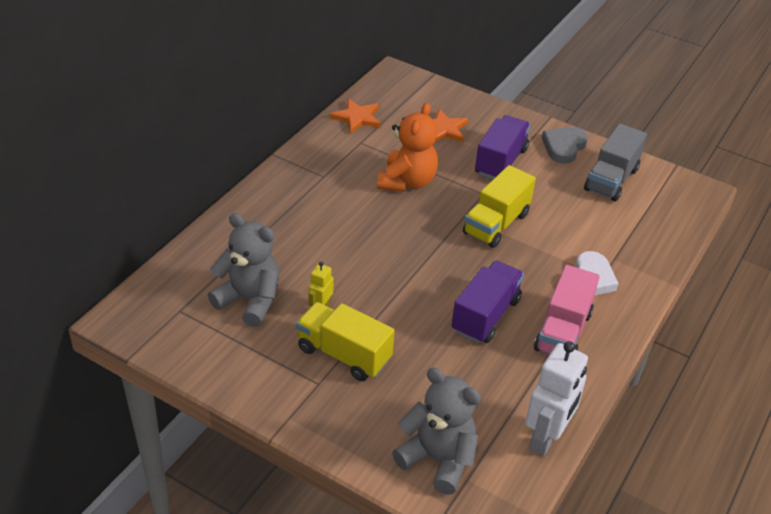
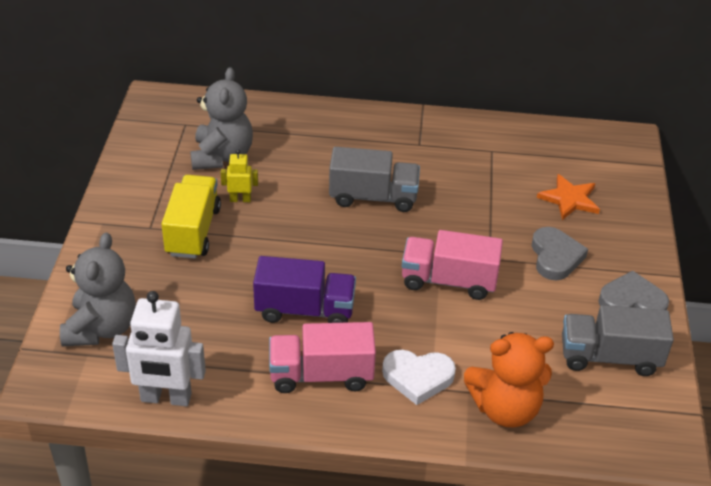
camera: 65 degrees right, 0 degrees up
(357, 118) = (528, 136): orange star -> none
(372, 227) = (373, 197): none -> grey truck
(407, 182) = (459, 199): orange teddy bear -> orange teddy bear (505, 409)
(496, 224) = (448, 281): yellow truck -> pink truck
(500, 162) = (555, 257): purple truck -> grey heart

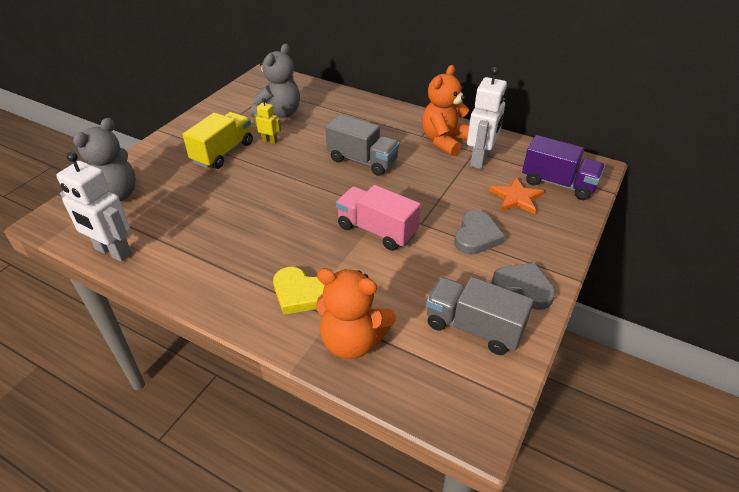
camera: 25 degrees right, 0 degrees up
(305, 310) = (255, 221): purple truck -> purple truck (558, 183)
(321, 375) = (230, 269): pink truck -> none
(418, 377) = (300, 294): white heart -> yellow heart
(450, 145) = (444, 141): none -> orange teddy bear
(504, 160) = (480, 159): none -> white robot

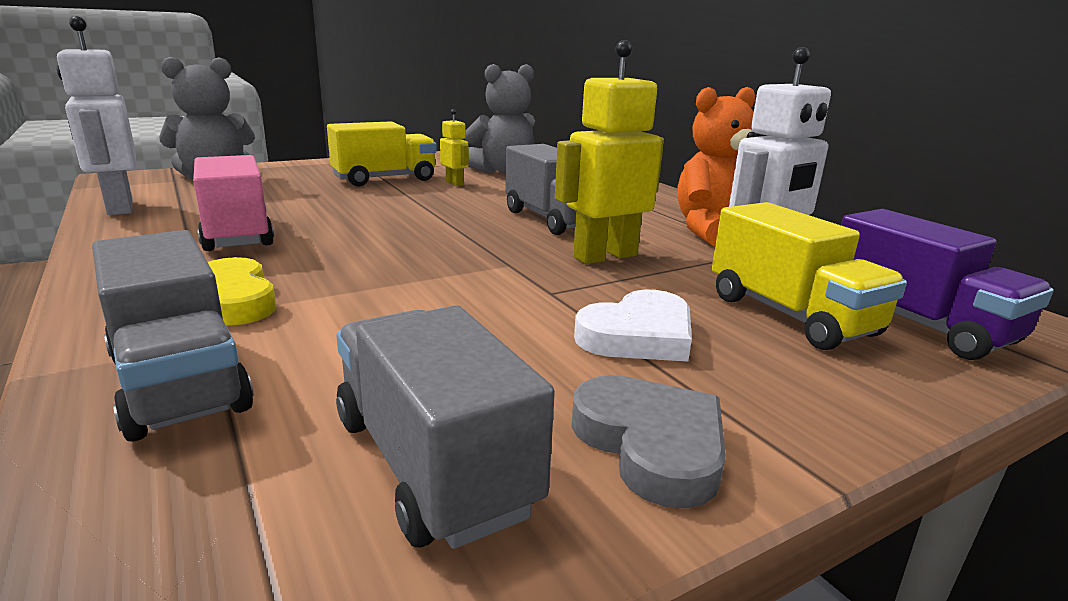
camera: 30 degrees right, 20 degrees down
(352, 341) = (179, 382): orange teddy bear -> grey truck
(377, 230) = (462, 278): pink truck -> pink truck (237, 234)
(416, 185) = (605, 256): none -> yellow robot
(476, 236) = (638, 335): grey heart -> white heart
(516, 198) = (790, 315): orange star -> yellow truck

